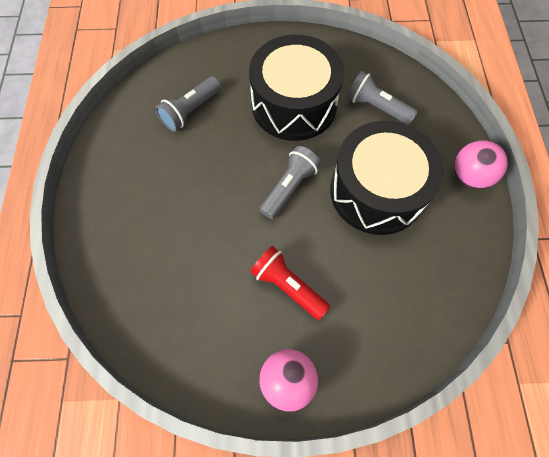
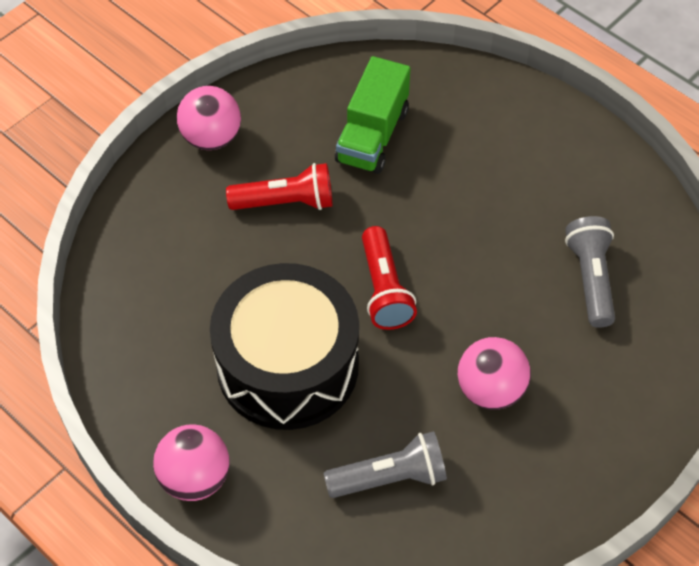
camera: 135 degrees right, 10 degrees down
(192, 284) = (372, 135): none -> green truck
(289, 187) = (384, 289): grey flashlight -> red flashlight
(294, 104) = (490, 390): black drum -> pink ball

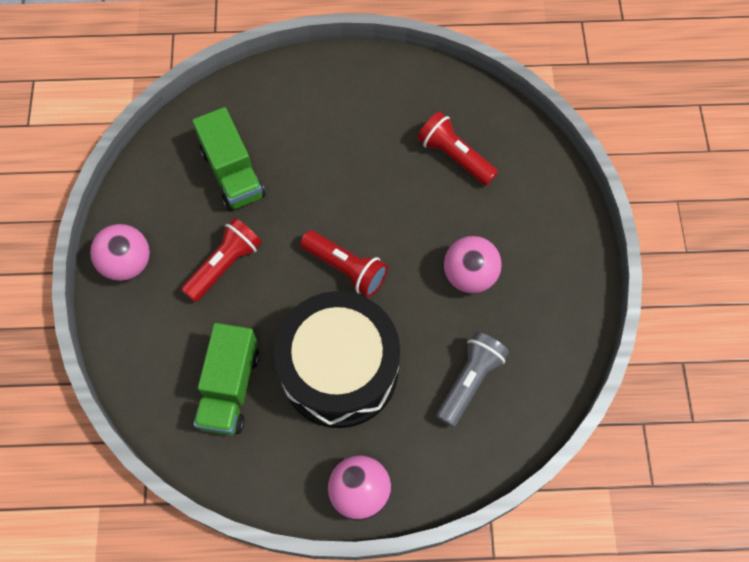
camera: 45 degrees left, 10 degrees up
(184, 300) = (230, 388): none -> green truck
(590, 279) = (454, 157): grey flashlight -> red flashlight

